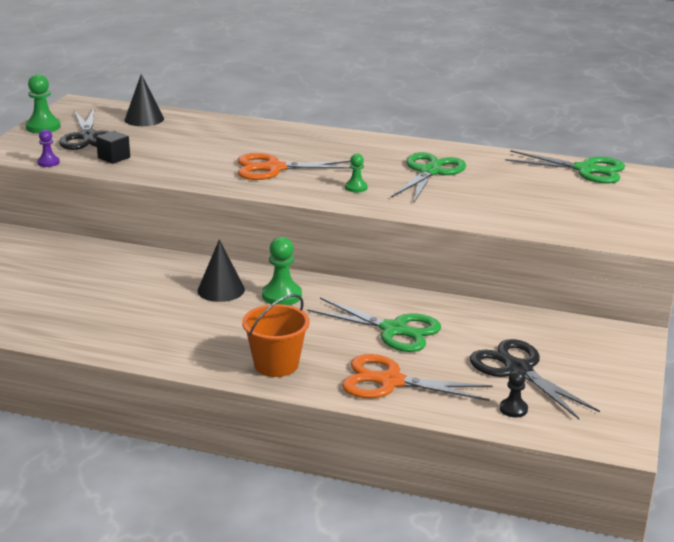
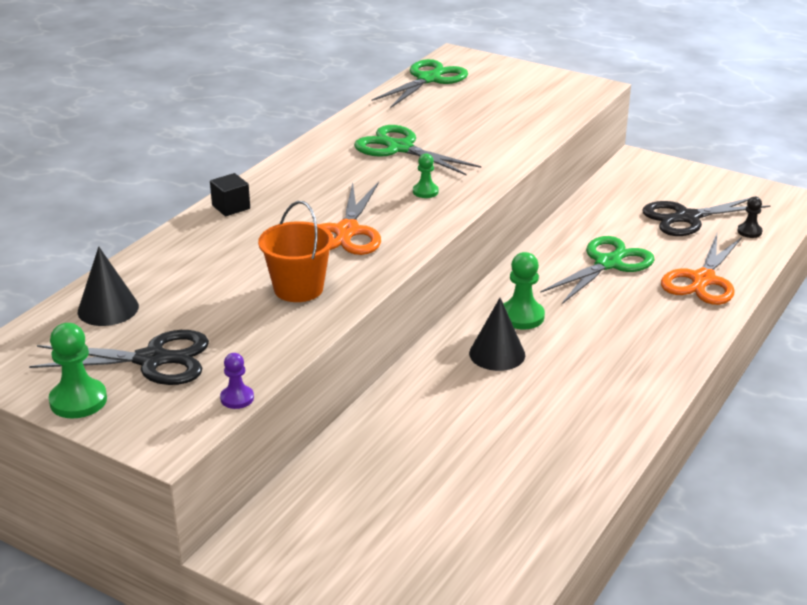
camera: 75 degrees left, 5 degrees up
(114, 158) = (249, 341): black cube -> black cube (231, 207)
(276, 364) = (666, 336): orange bucket -> orange bucket (298, 289)

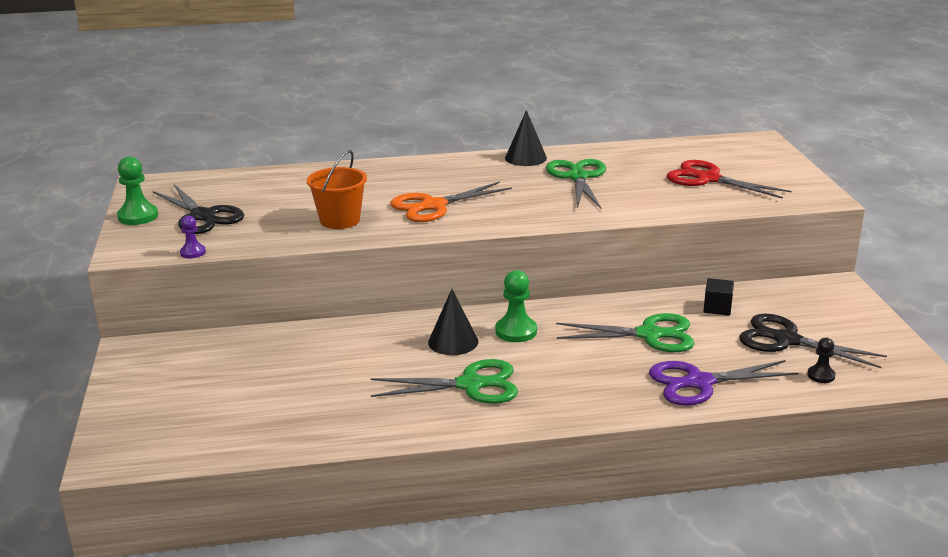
camera: 50 degrees right, 5 degrees down
(108, 309) = (239, 185): black cone -> black cone (525, 158)
(231, 207) = (406, 166): black cube -> black cube (717, 308)
(425, 192) = (532, 207): green pawn -> none
(428, 79) = (701, 146): green scissors -> green scissors (470, 385)
(493, 106) = (708, 179): none -> red scissors
(703, 280) = (699, 383): orange scissors -> purple scissors

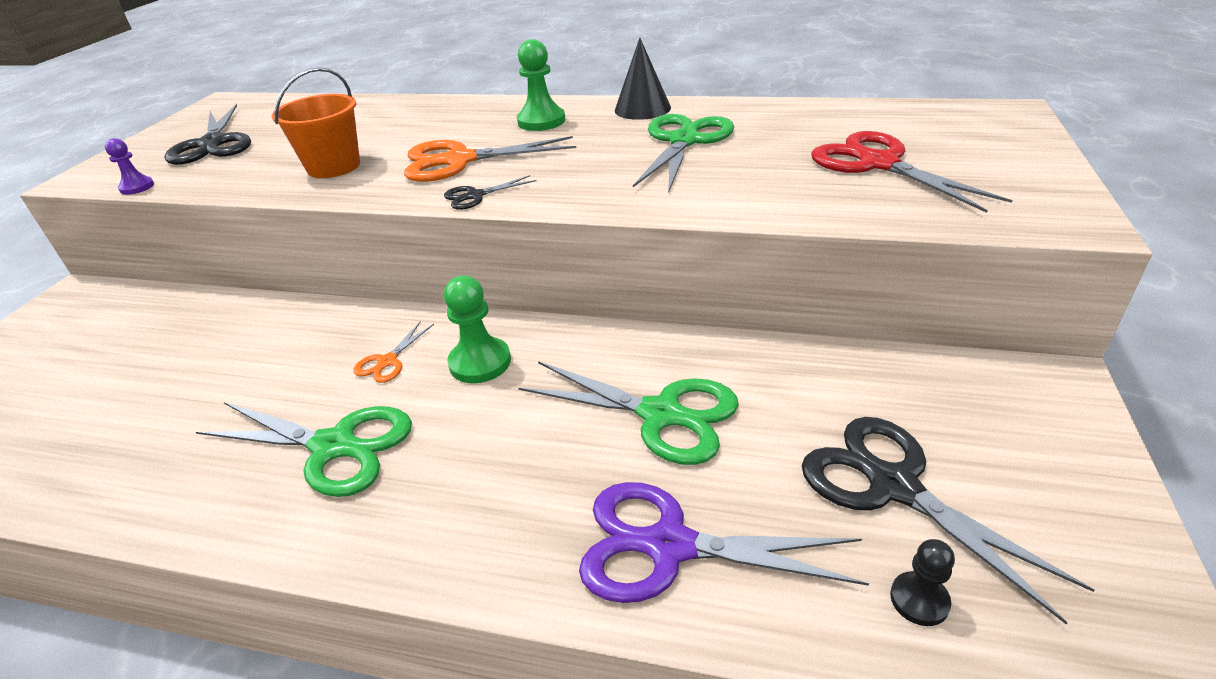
camera: 25 degrees right, 10 degrees up
(138, 216) = (159, 137): green pawn -> green pawn (541, 121)
(453, 341) = (387, 361): black cone -> orange scissors
(475, 226) = (475, 196): none -> black scissors
(717, 308) = (807, 385): black cube -> none

